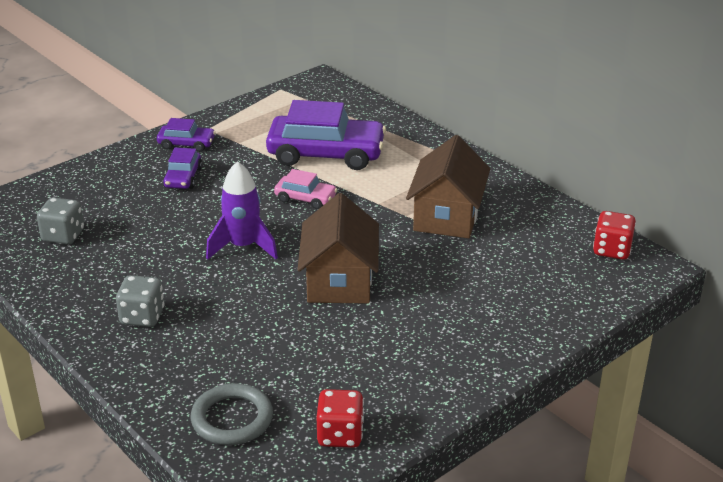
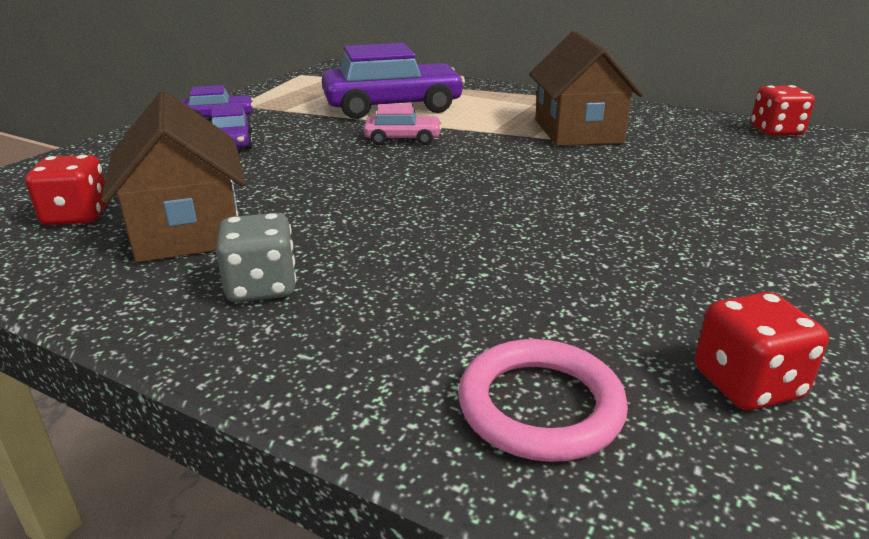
camera: 20 degrees left, 5 degrees down
(63, 236) = (77, 216): grey dice -> red dice
(232, 418) = (540, 406): grey ring -> pink ring
(243, 247) = (361, 188): purple rocket -> none
(339, 281) = (521, 199): brown house -> brown house (188, 229)

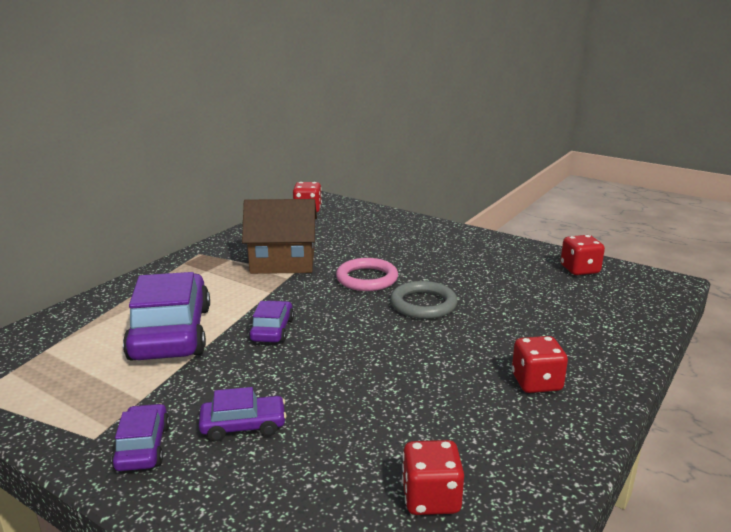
camera: 85 degrees left, 5 degrees down
(188, 229) = (457, 425): brown house -> none
(262, 287) = (536, 382): grey dice -> red dice
(402, 139) = (272, 330): pink car -> purple car
(490, 211) = (423, 304): none -> grey ring
(540, 406) = (611, 309): pink ring -> pink ring (367, 279)

